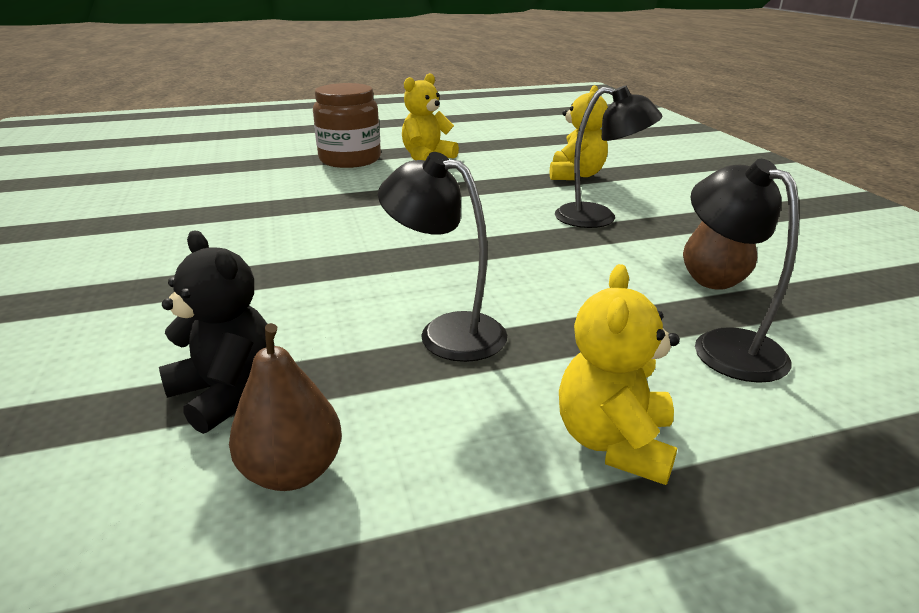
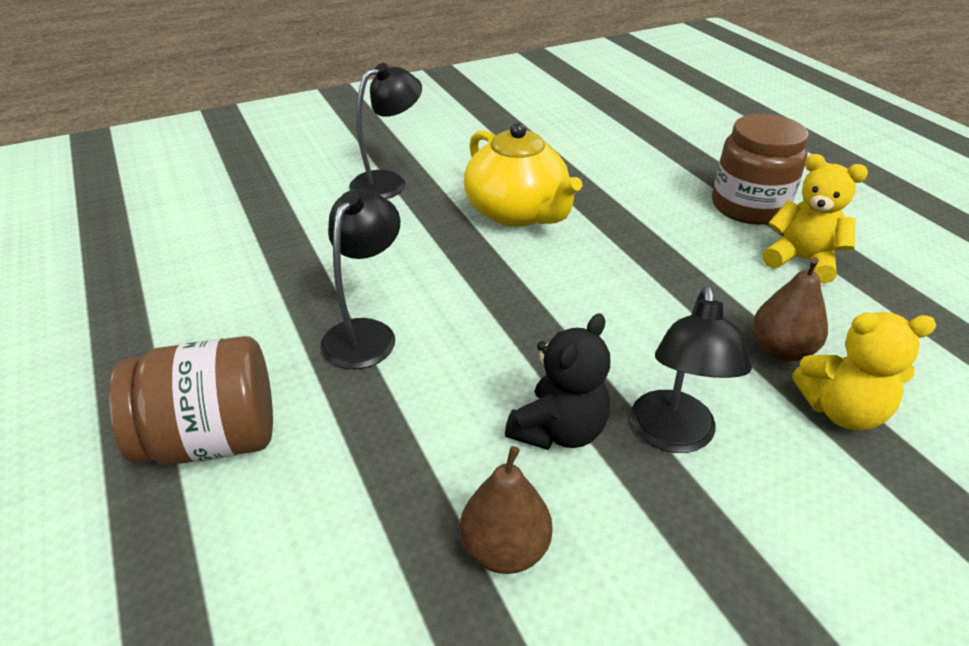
camera: 80 degrees right, 10 degrees up
(227, 393) = (286, 250): black teddy bear -> black teddy bear (559, 430)
(278, 237) = (517, 212): none -> yellow teapot
(292, 471) = (209, 292): brown pear -> brown pear (781, 350)
(614, 442) = (212, 439): yellow teddy bear -> brown jar
(725, 345) = (354, 538): black lamp -> black lamp (388, 182)

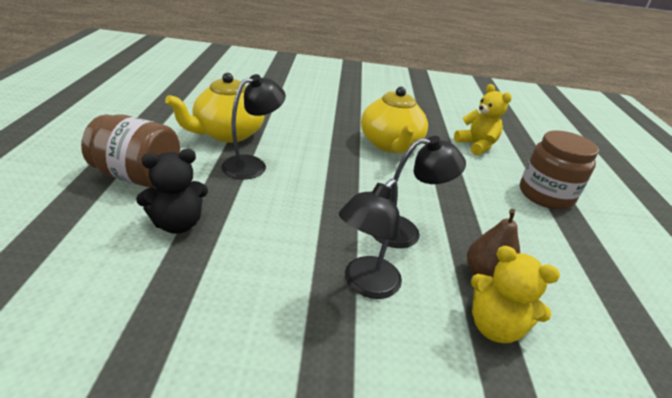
camera: 25 degrees right, 5 degrees down
(275, 297) = (228, 134): none -> yellow teapot
(388, 182) = (335, 108): black lamp -> black lamp (405, 231)
(505, 549) = (214, 288): brown pear -> none
(559, 430) = (302, 250): black teddy bear -> black teddy bear (177, 224)
(802, 260) = (554, 236): yellow teddy bear -> yellow teddy bear (476, 145)

